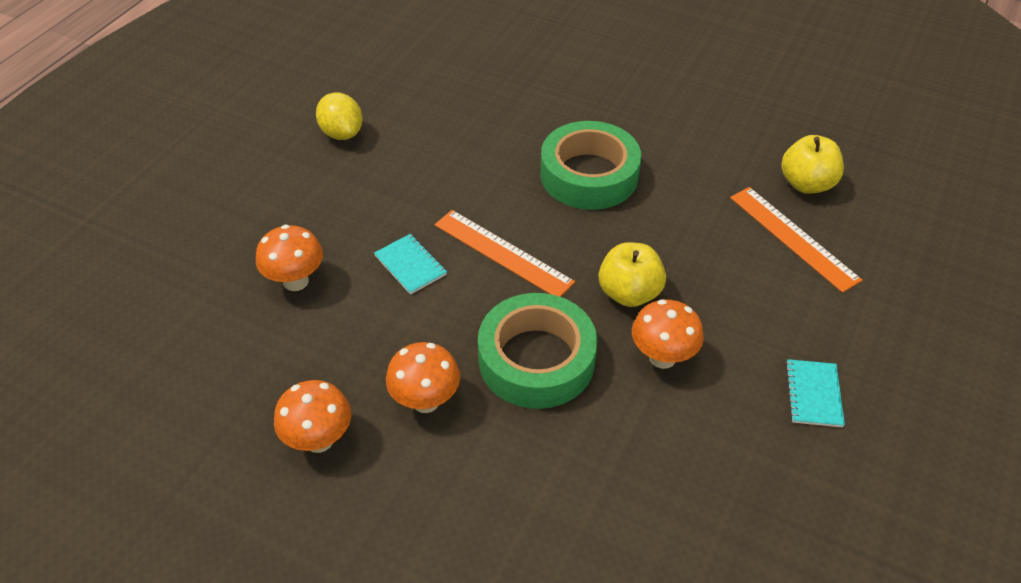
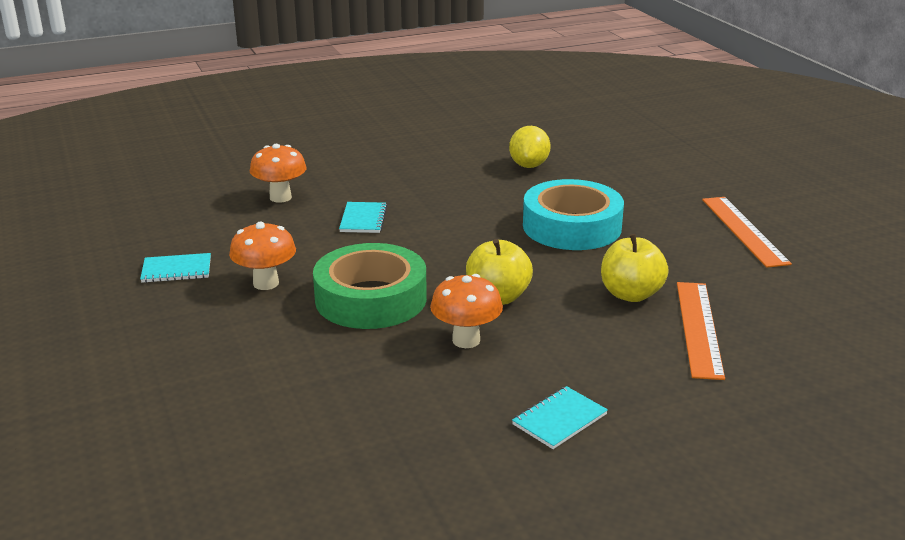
camera: 40 degrees right, 20 degrees down
(319, 440) = (176, 270): orange mushroom -> turquoise notebook
(342, 133) = (422, 144): yellow lemon -> yellow lemon (529, 165)
(503, 253) = (437, 239): orange ruler -> orange ruler (744, 230)
(589, 175) = (572, 226): green tape -> turquoise tape
(806, 184) = (768, 304): yellow apple -> yellow apple (631, 294)

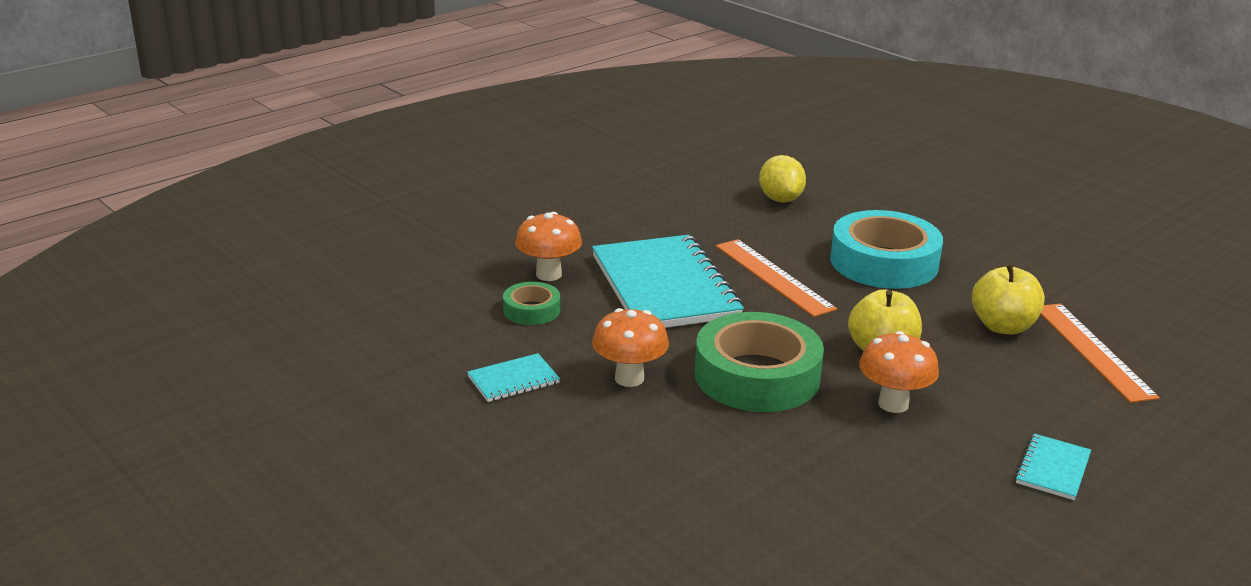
camera: 20 degrees left, 0 degrees up
(241, 221) = (531, 310): none -> green tape
(363, 219) = (664, 286): turquoise notebook -> turquoise notebook, size x2.32
(744, 230) = (1046, 242): orange ruler -> orange ruler (774, 277)

